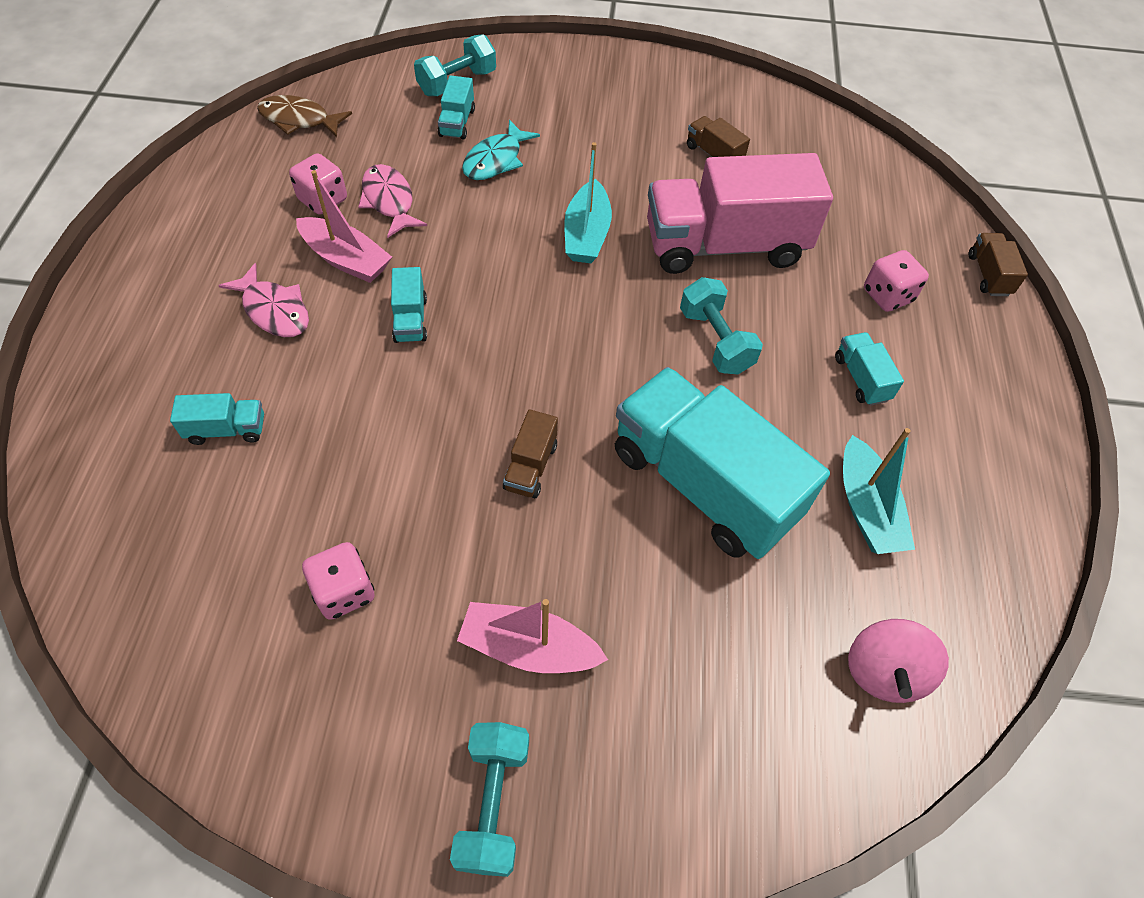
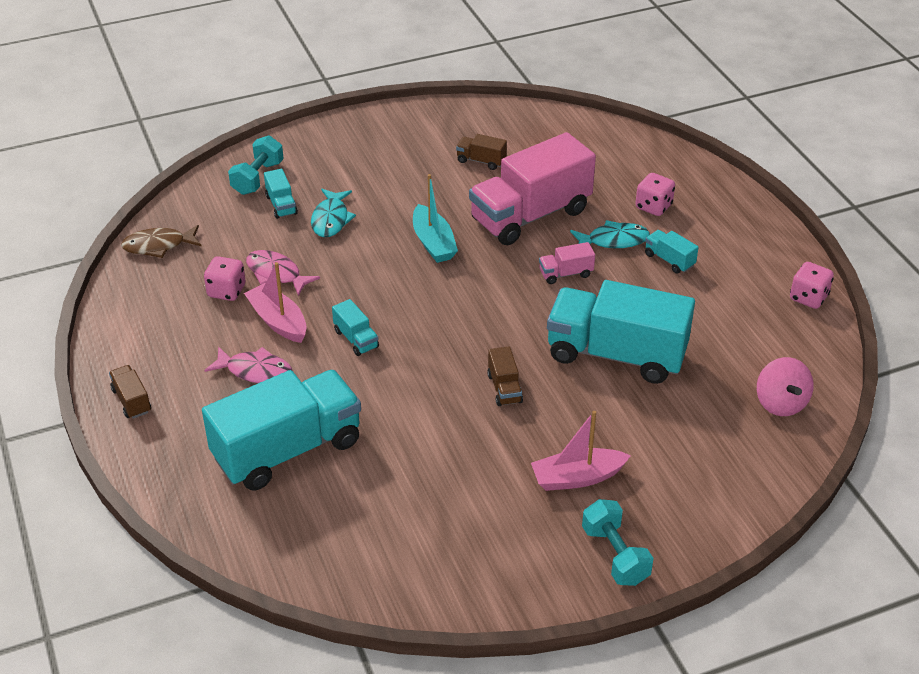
camera: 25 degrees left, 15 degrees down
(227, 429) = (287, 450): turquoise truck -> turquoise truck, size x2.43
(344, 591) = (443, 499): pink dice -> pink dice (808, 298)
(346, 259) = (278, 321): pink boat -> pink boat turned 135 degrees counterclockwise
(715, 341) = (565, 274): turquoise dumbbell -> pink truck
(806, 321) = (613, 240): none -> turquoise fish
(866, 508) = (718, 328): turquoise boat -> none
(988, 275) = (706, 171): brown truck -> brown truck (131, 401)

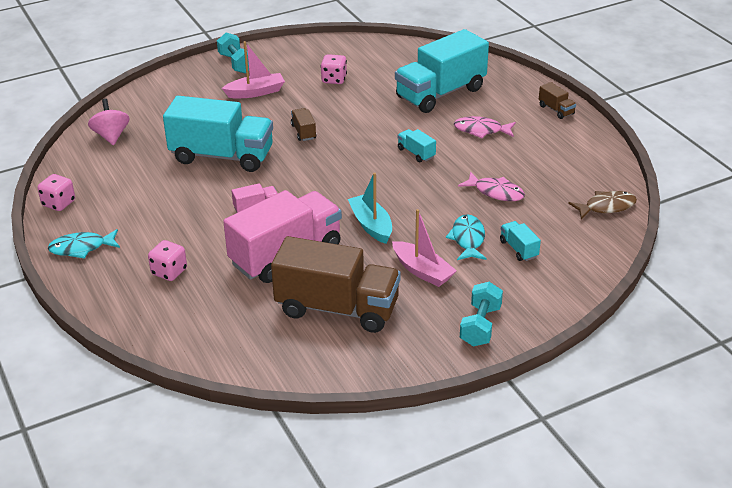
camera: 175 degrees right, 5 degrees down
(226, 291) = (529, 177): pink dice -> pink dice (334, 79)
(258, 178) = (554, 274): turquoise dumbbell -> turquoise dumbbell (480, 326)
(278, 321) = (479, 160): pink boat -> pink boat (422, 271)
(481, 161) = (337, 308): brown truck -> brown truck, size x2.43
(613, 240) = (212, 238): turquoise fish -> turquoise fish (81, 248)
(669, 260) = (166, 225): turquoise truck -> none

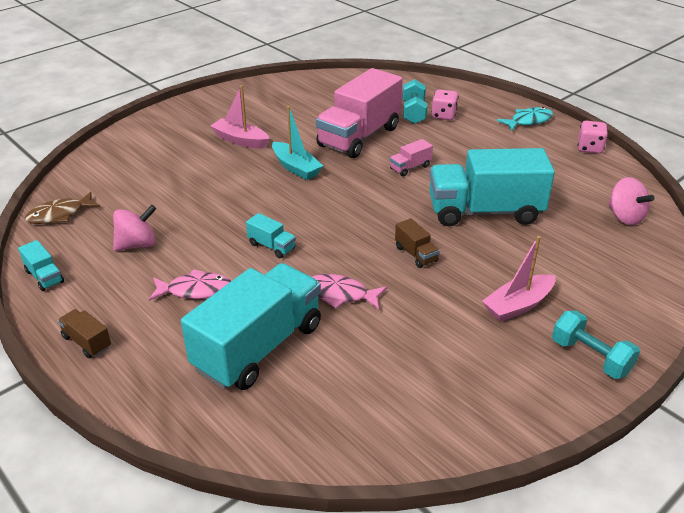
camera: 165 degrees right, 0 degrees up
(334, 79) = (425, 348): pink dice -> none
(337, 308) = (300, 111): brown truck -> none
(468, 239) = (203, 168): turquoise fish -> none
(480, 326) = (190, 114): turquoise dumbbell -> turquoise dumbbell (413, 112)
(495, 192) = (177, 214): pink fish -> pink fish (340, 294)
(518, 249) = (156, 166): turquoise truck -> turquoise truck (44, 277)
(529, 170) = (137, 244): none -> pink spinning top

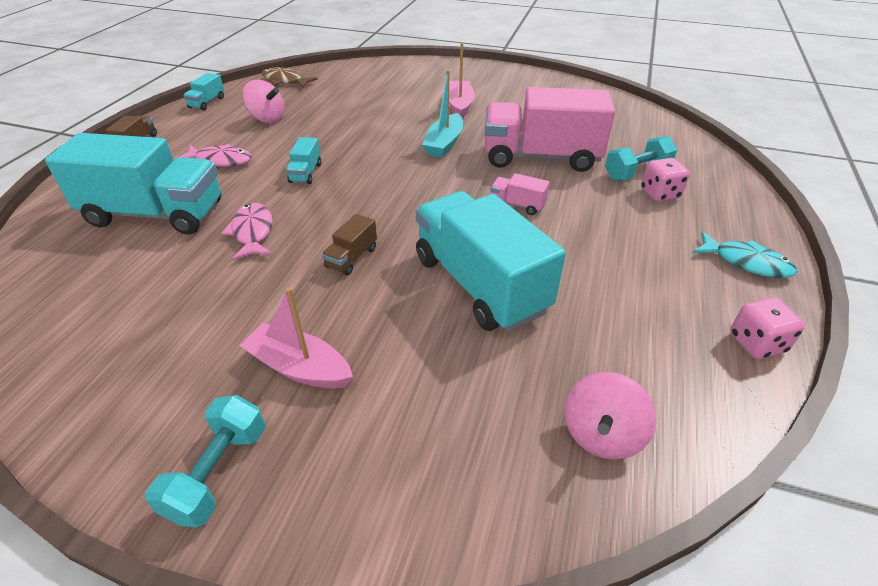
camera: 60 degrees right, 5 degrees up
(195, 290) = (221, 161): pink fish -> pink fish turned 45 degrees counterclockwise

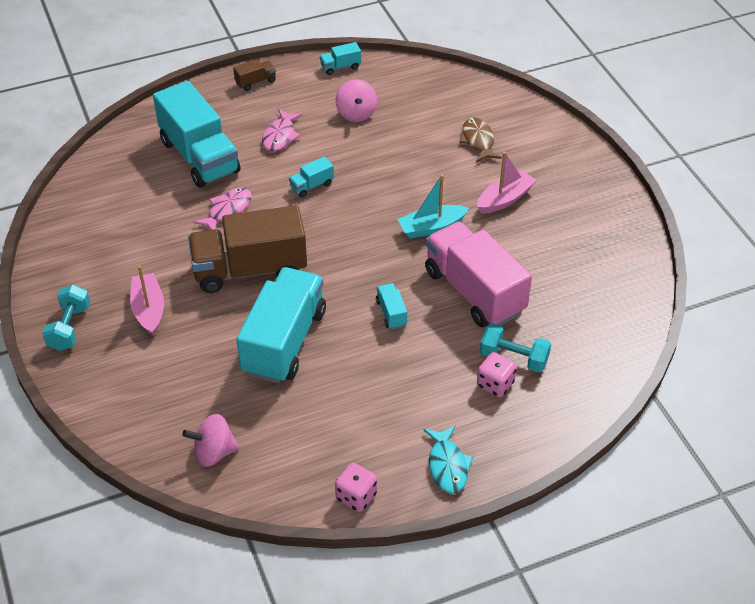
camera: 50 degrees right, 5 degrees up
(218, 472) = (69, 327): turquoise dumbbell -> turquoise dumbbell turned 60 degrees counterclockwise
(221, 161) = (280, 136): pink fish -> pink fish turned 45 degrees clockwise
(285, 81) = (422, 77): brown fish -> brown fish (478, 141)
(351, 258) = (250, 270): brown truck -> brown truck, size x2.43
(517, 205) = (391, 313): pink truck -> turquoise truck

